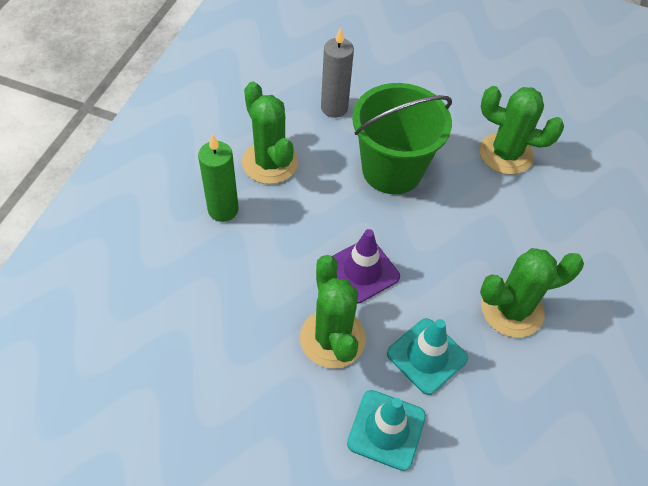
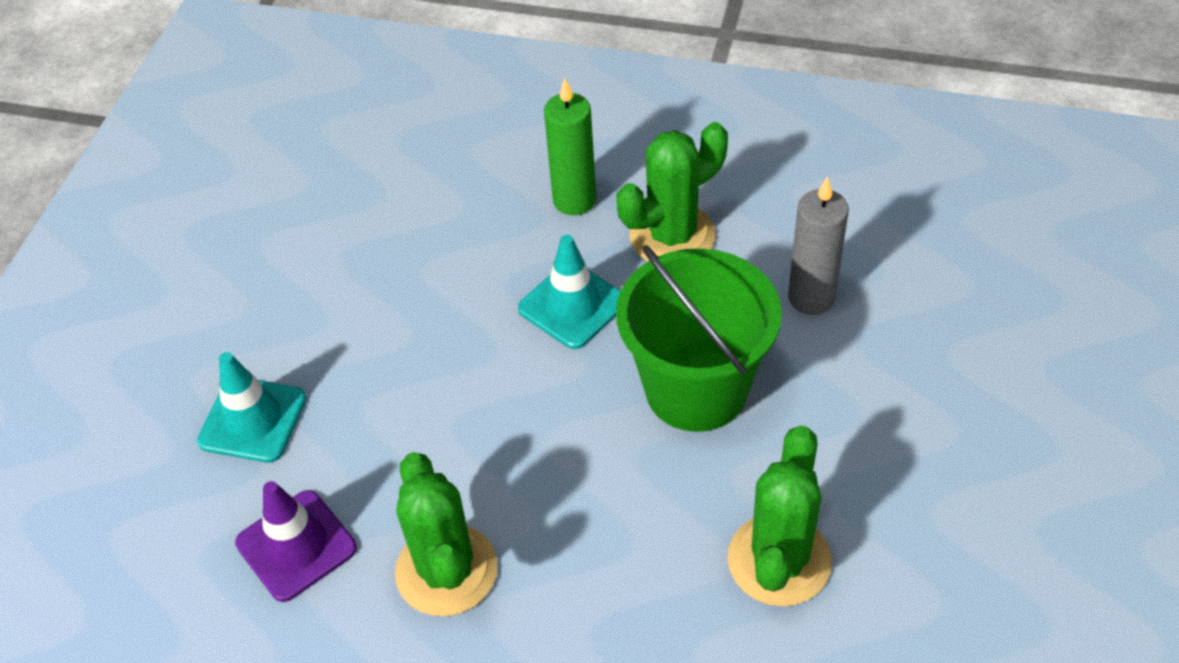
camera: 90 degrees right, 5 degrees down
(332, 338) = (382, 347): green cactus -> none
(362, 270) = (494, 369): purple traffic cone -> purple traffic cone (296, 545)
(427, 356) = (360, 459): turquoise traffic cone -> turquoise traffic cone (572, 305)

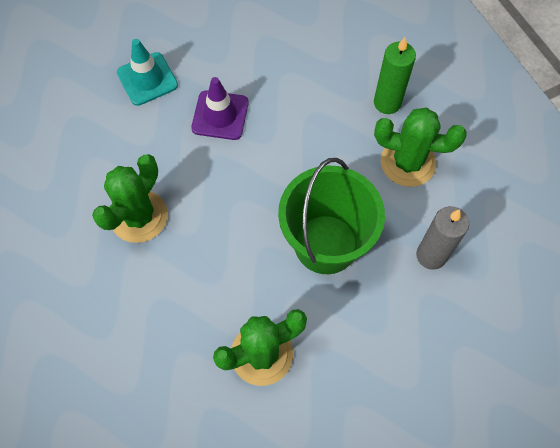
camera: 45 degrees right, 15 degrees up
(296, 545) = (102, 148): purple traffic cone -> purple traffic cone (220, 115)
(572, 305) = (324, 152): turquoise traffic cone -> none

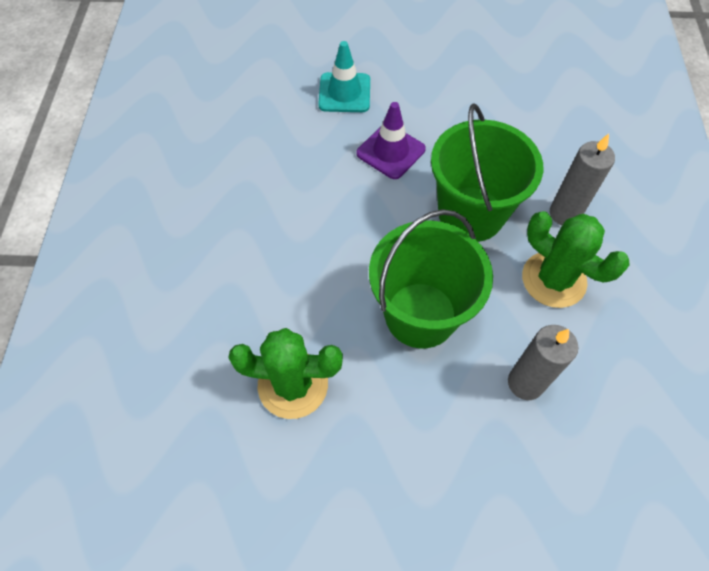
camera: 30 degrees right, 5 degrees down
(139, 216) = (262, 203): green cactus -> none
(316, 139) = (471, 214): none -> green bucket
(387, 103) = (564, 213): green candle -> grey candle

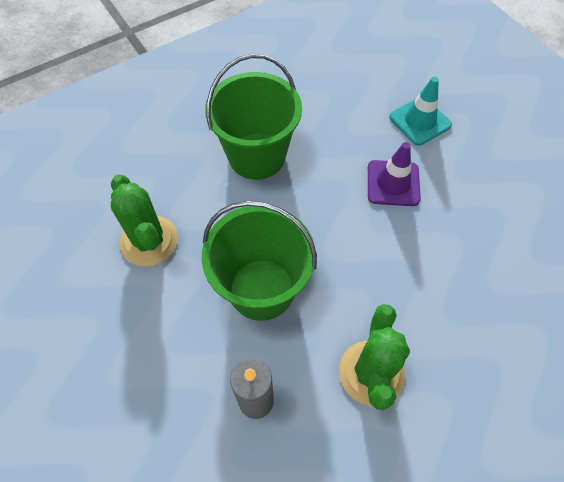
camera: 55 degrees right, 0 degrees up
(471, 214) = (383, 273): green bucket -> green bucket (257, 156)
(564, 213) = (448, 347): grey candle -> none

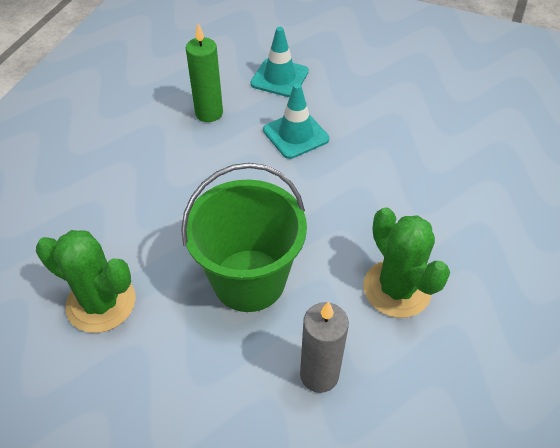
camera: 35 degrees left, 10 degrees down
(257, 156) = (154, 173): green bucket -> none
(336, 124) = (209, 113): none -> green candle
(393, 183) = (295, 135): purple traffic cone -> turquoise traffic cone

